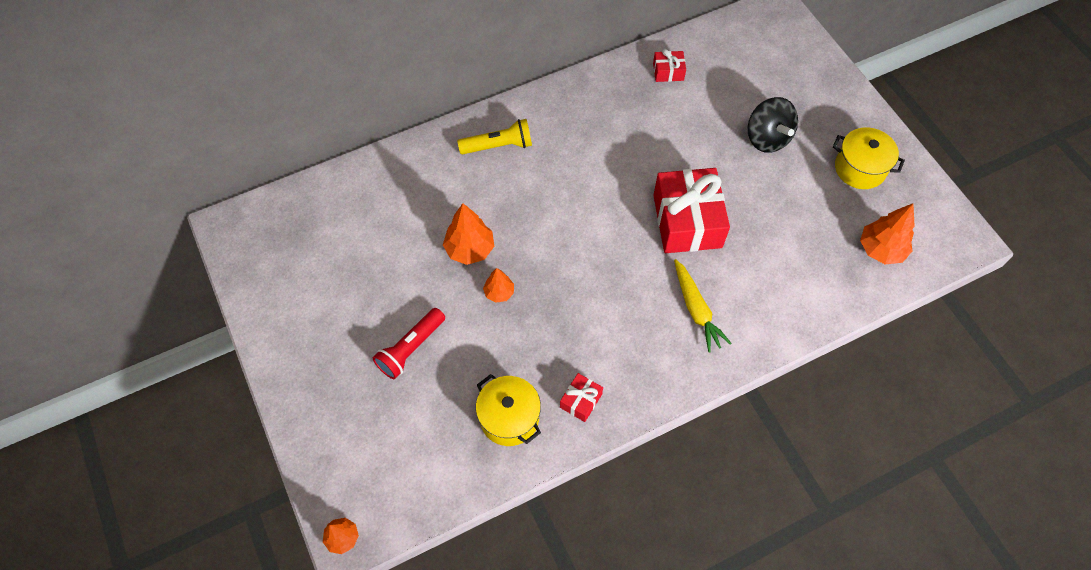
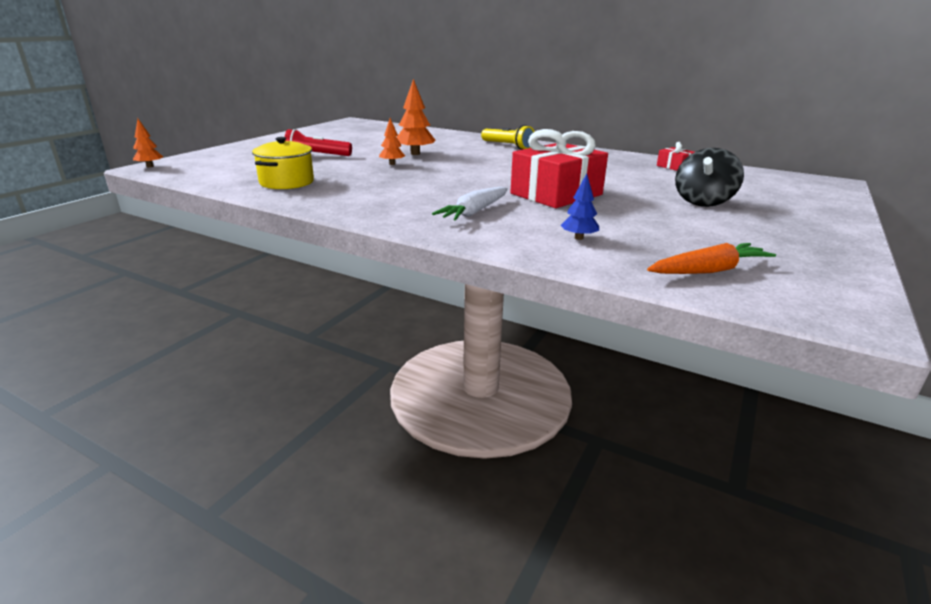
camera: 55 degrees right, 35 degrees down
(581, 401) = (326, 196): red gift -> none
(696, 310) = (474, 212): yellow carrot -> white carrot
(790, 278) = (578, 238): none -> blue tree
(860, 168) = (776, 240): yellow pot -> none
(881, 250) = (709, 270): orange tree -> orange carrot

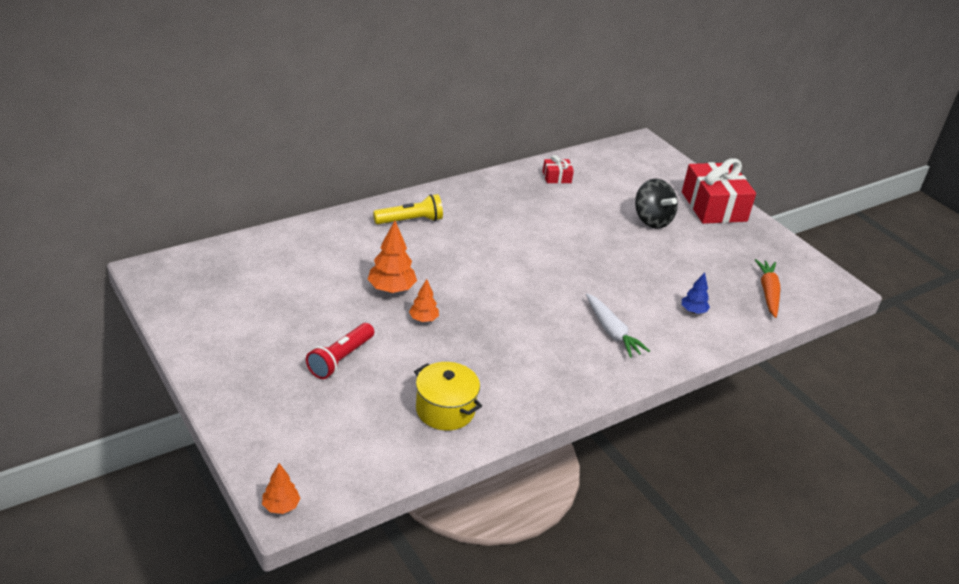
camera: 65 degrees left, 10 degrees up
(556, 194) = (592, 272): red gift -> red gift (713, 206)

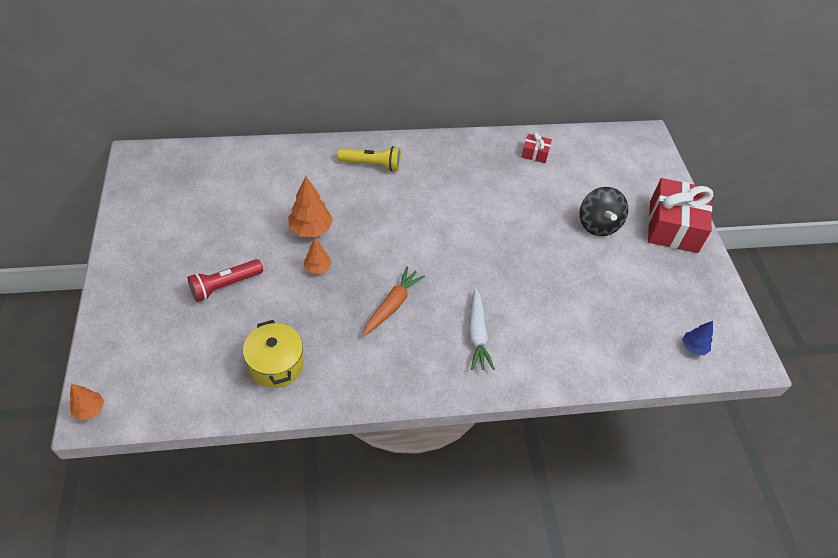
camera: 25 degrees right, 15 degrees up
(693, 311) = (572, 337): blue tree -> blue tree (693, 347)
(768, 292) = (665, 340): orange carrot -> orange carrot (392, 305)

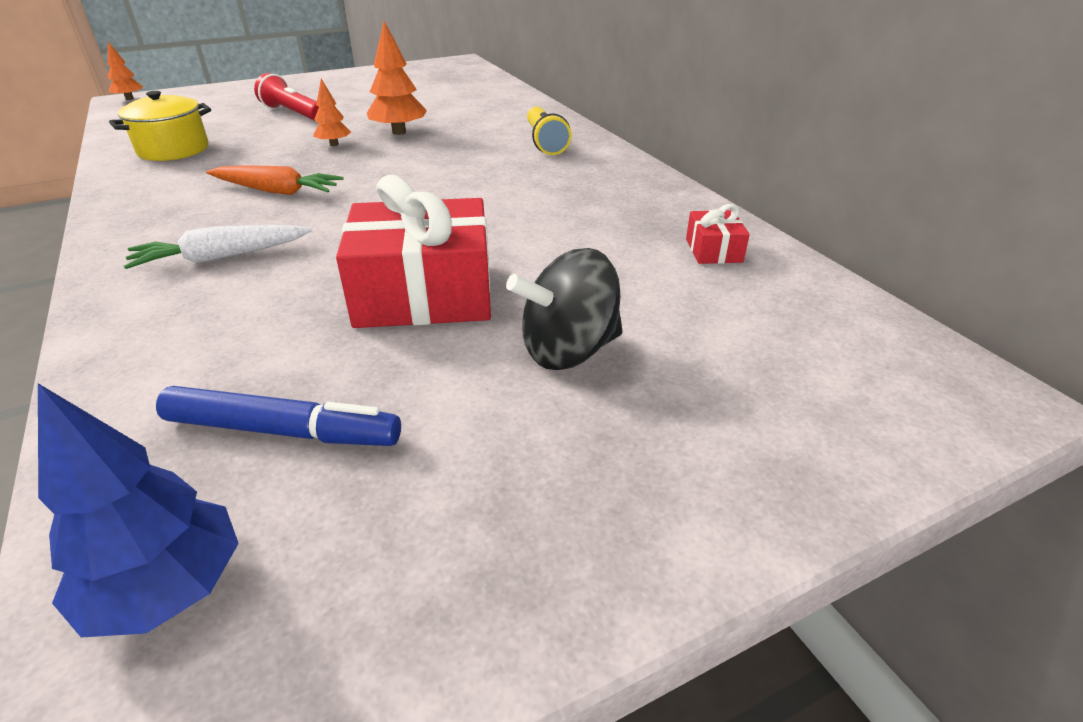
camera: 75 degrees right, 15 degrees down
(627, 316) = (283, 430): none -> blue marker
(673, 226) = (662, 489): red gift -> red gift (424, 294)
(693, 347) = (168, 589): blue tree -> blue tree, size x1.67

